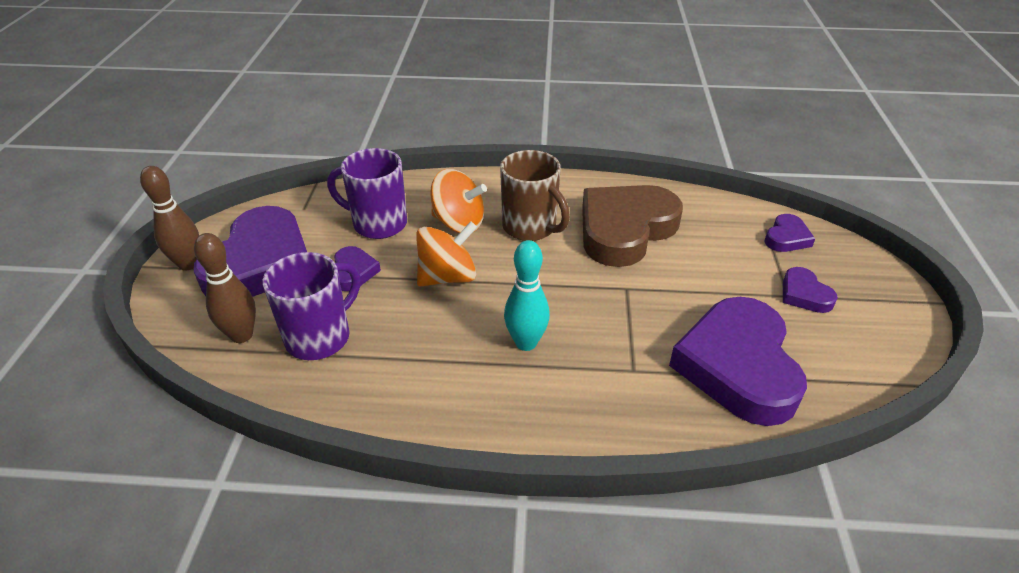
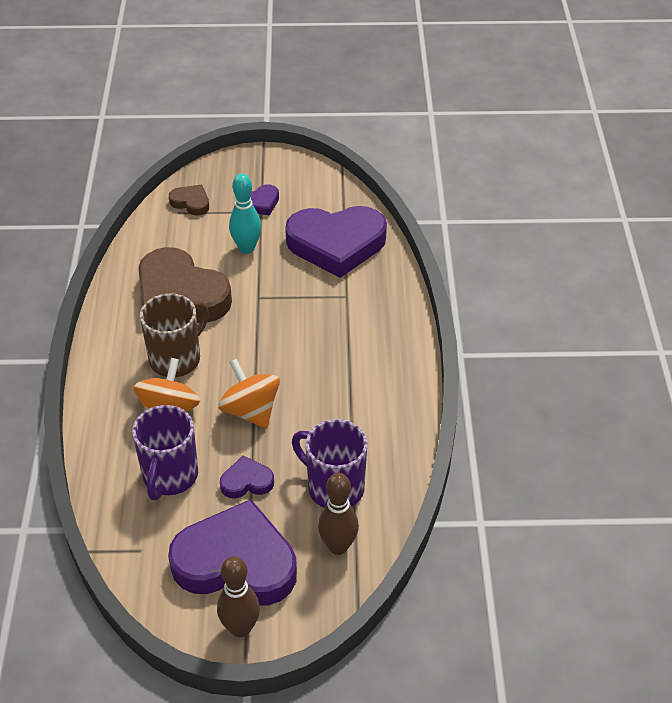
camera: 95 degrees left, 5 degrees up
(526, 343) = (326, 354): turquoise bowling pin -> turquoise bowling pin (246, 248)
(786, 238) = (191, 202): purple heart -> brown heart

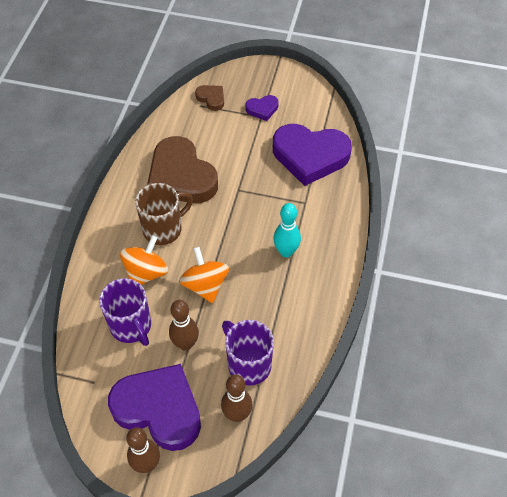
camera: 15 degrees right, 10 degrees up
(169, 477) = (131, 326): purple mug -> purple mug turned 60 degrees counterclockwise
(246, 248) = (241, 146): turquoise bowling pin -> turquoise bowling pin (286, 251)
(246, 481) = (185, 344): purple heart -> brown bowling pin

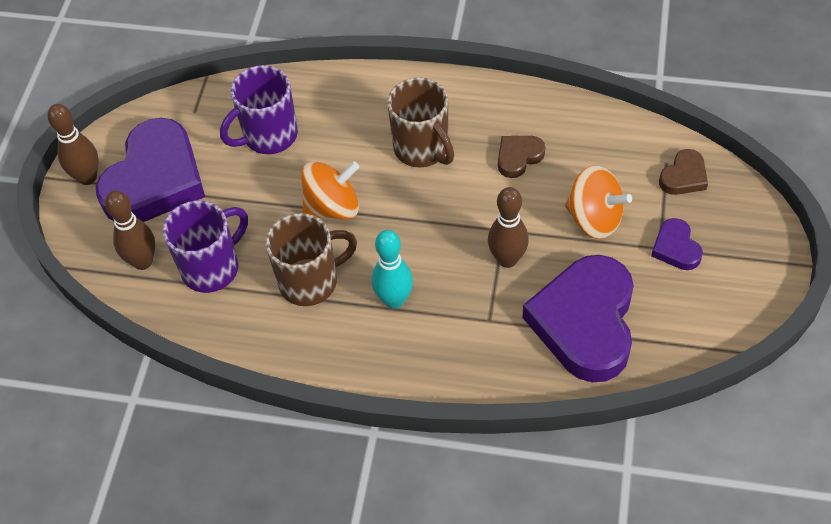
camera: 90 degrees right, 0 degrees up
(146, 272) = (350, 139): orange spinning top -> orange spinning top (594, 218)
(181, 176) = (518, 157): brown heart -> brown heart, size x0.45
(185, 344) = (243, 196): brown bowling pin -> brown bowling pin (507, 259)
(266, 300) = (310, 281): none -> brown mug

